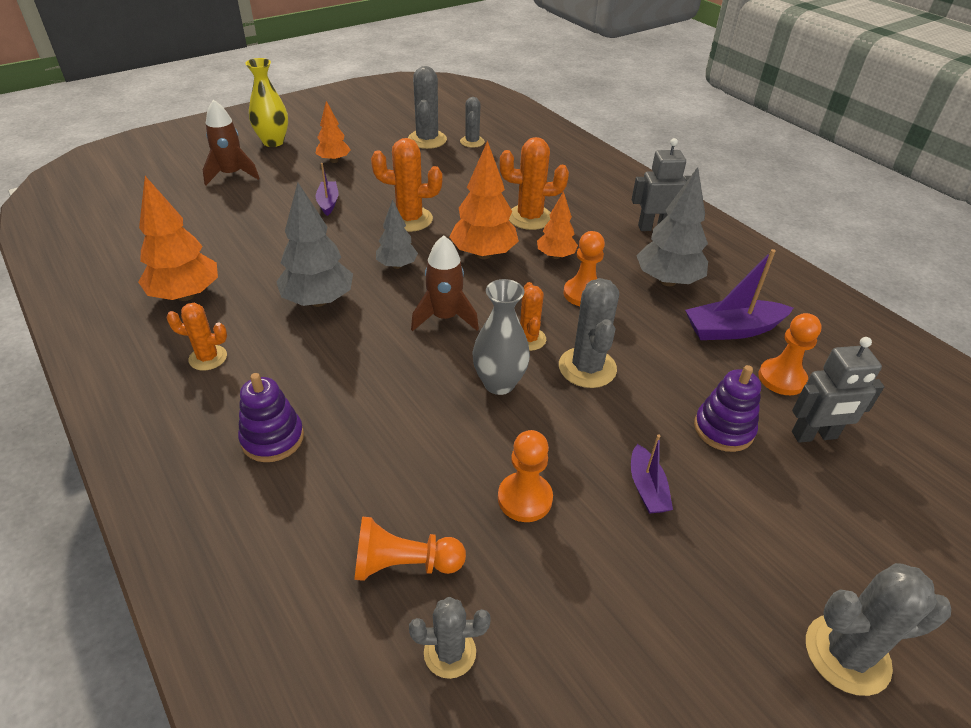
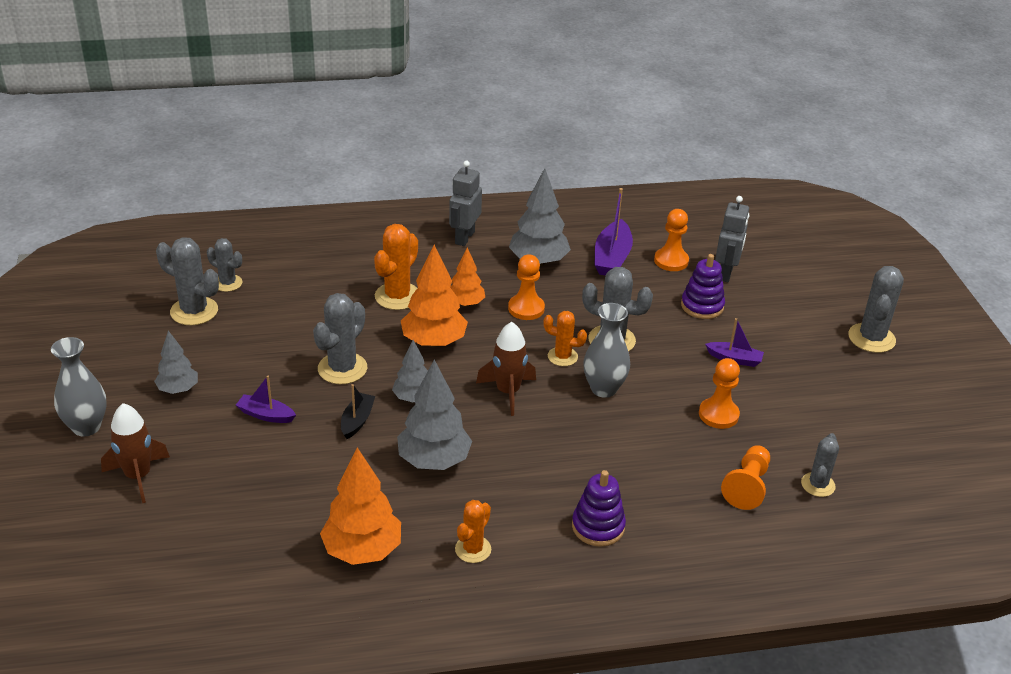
camera: 65 degrees left, 5 degrees down
(273, 142) = (86, 427): yellow vase -> grey vase
(334, 160) = (178, 389): orange tree -> grey tree
(347, 245) = (357, 421): none -> black boat
(409, 219) = (342, 368): orange cactus -> grey cactus

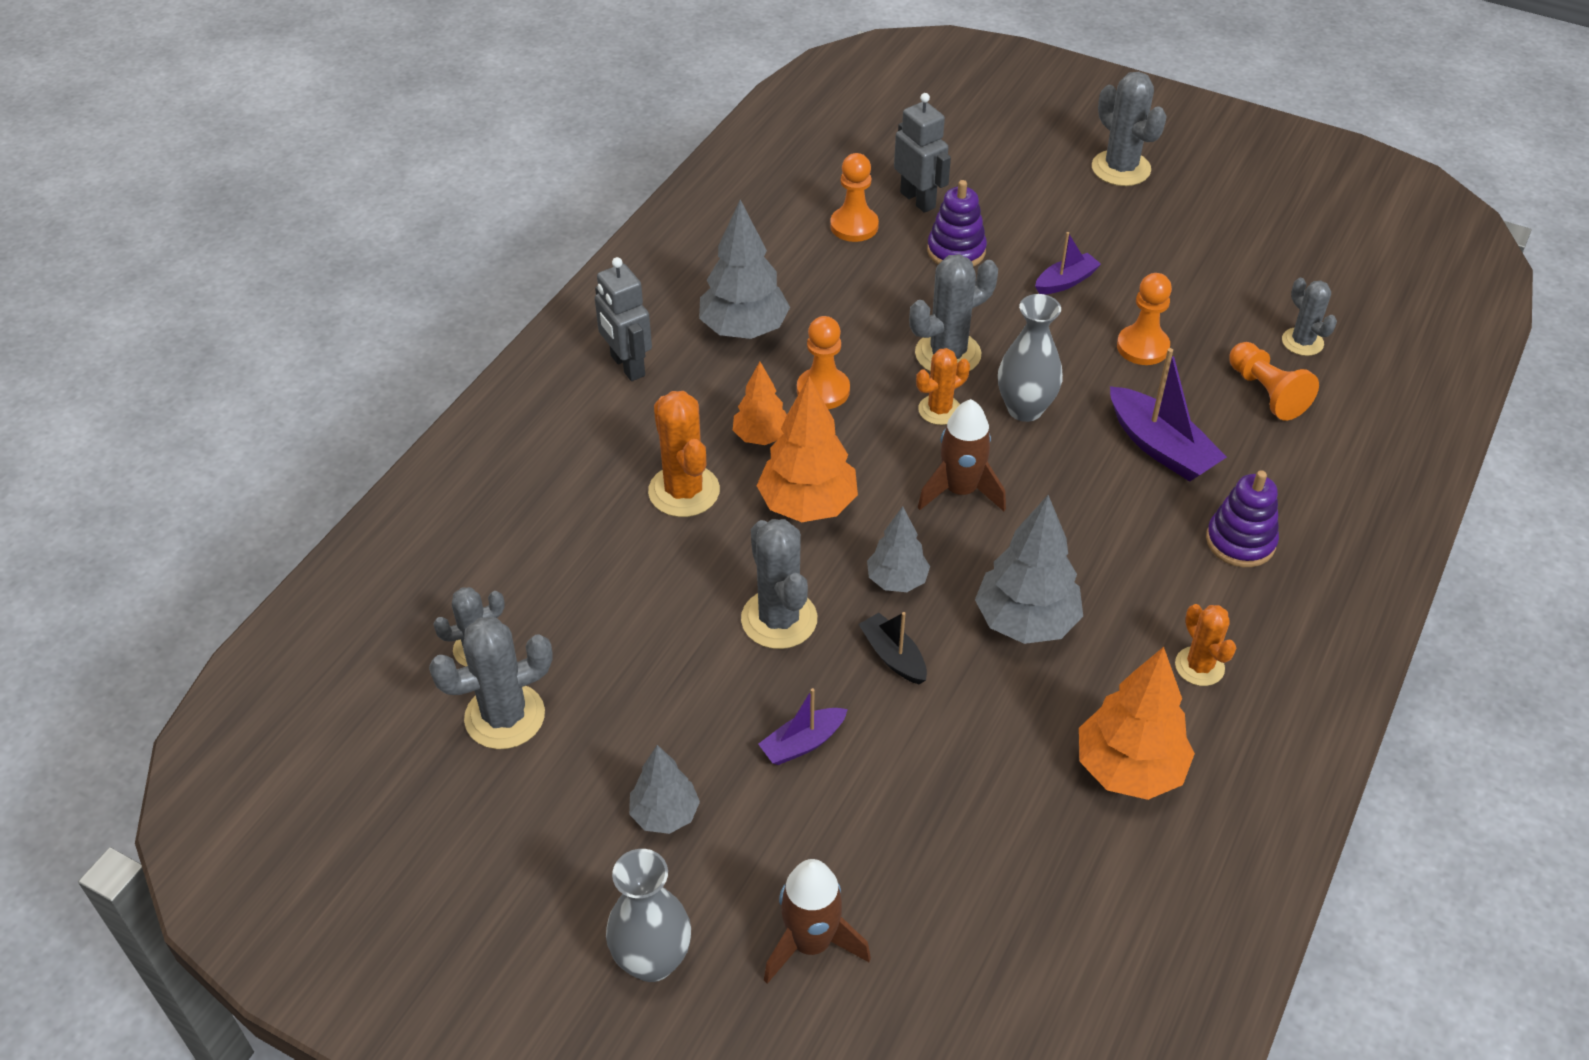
camera: 50 degrees left, 10 degrees up
(612, 258) = (800, 267): purple boat -> purple boat (1160, 447)

